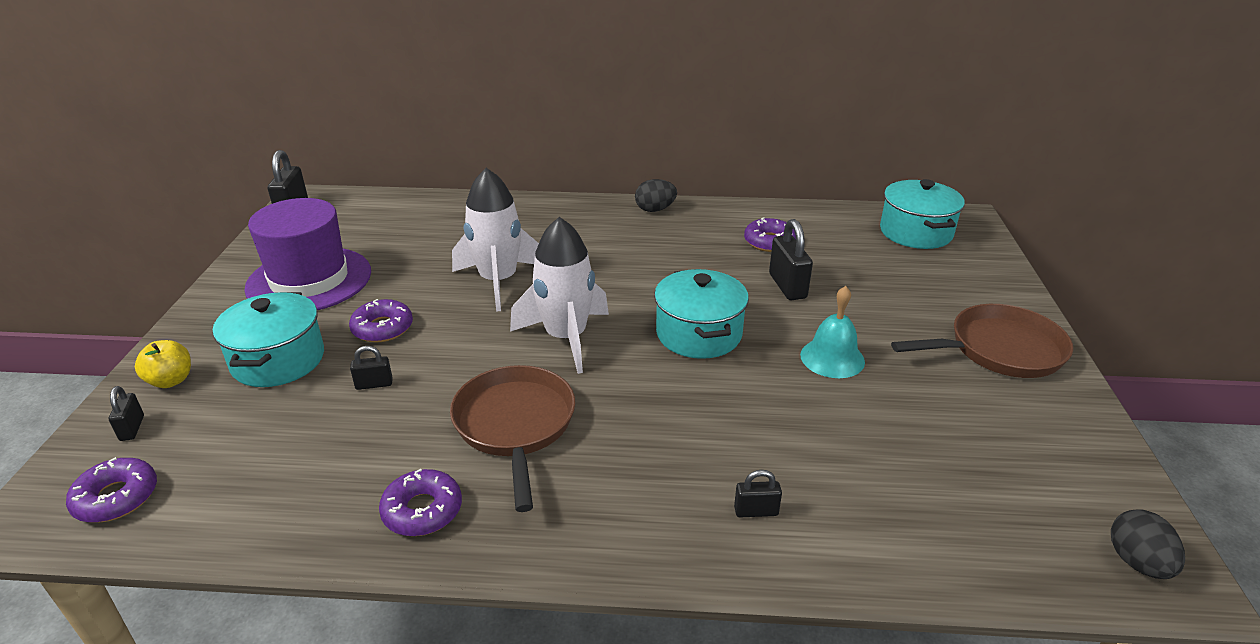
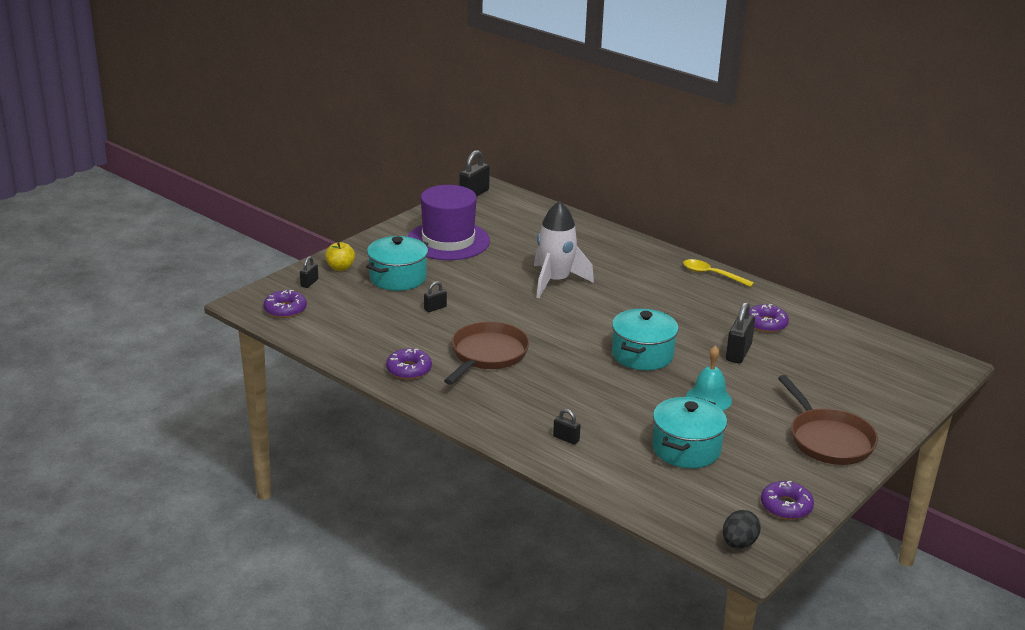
camera: 35 degrees right, 5 degrees down
(374, 384) = (435, 308): black padlock -> black padlock turned 60 degrees counterclockwise
(382, 328) = (464, 282): purple donut -> purple donut (786, 506)
(566, 338) = (561, 326): white rocket -> none
(655, 209) = (712, 275): black egg -> yellow spoon
(915, 232) = (890, 358): turquoise pot -> turquoise pot (686, 449)
(999, 350) = (828, 439): brown pan -> brown pan turned 45 degrees clockwise

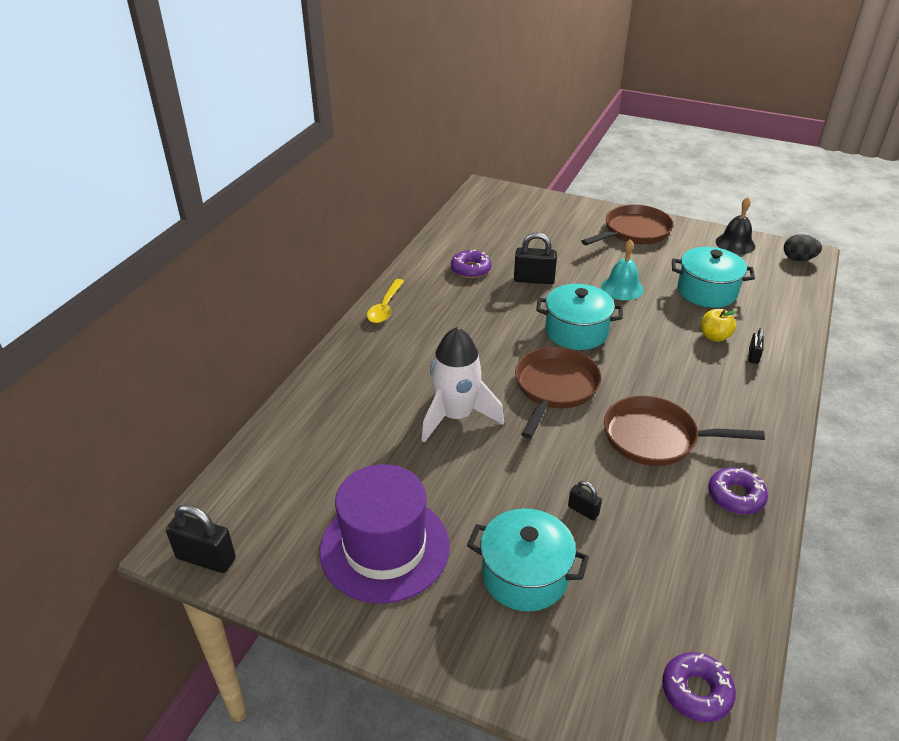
camera: 105 degrees left, 10 degrees up
(309, 283) = (600, 690): black padlock -> none
(340, 268) = (530, 663): yellow apple -> yellow apple (714, 336)
(568, 326) = (554, 388): none -> brown pan
(786, 506) = (735, 244): purple donut -> black bell

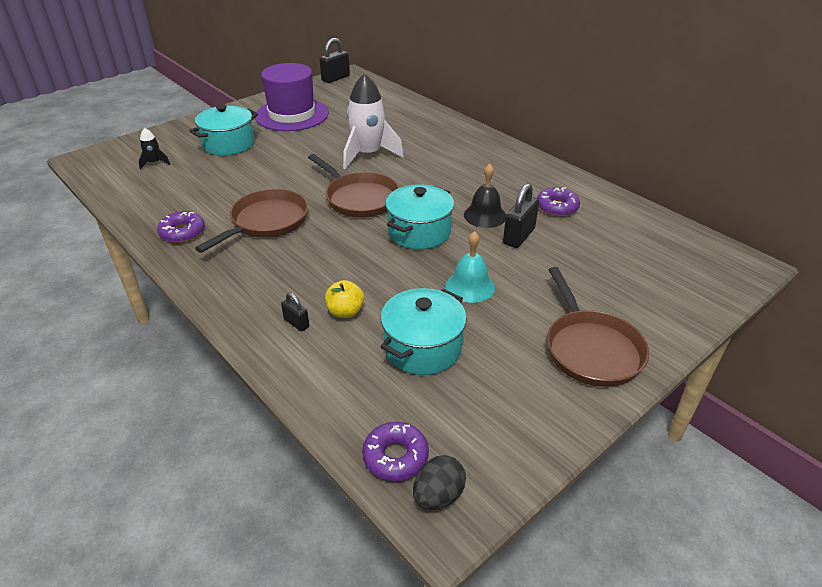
camera: 115 degrees right, 0 degrees up
(385, 307) = (518, 156): yellow spoon -> none
(583, 510) = (244, 173): black padlock -> none
(640, 637) = (154, 163): none -> black rocket
(696, 691) = (111, 167): purple donut -> purple donut (395, 456)
(735, 244) = (515, 441): black bell -> black bell (485, 215)

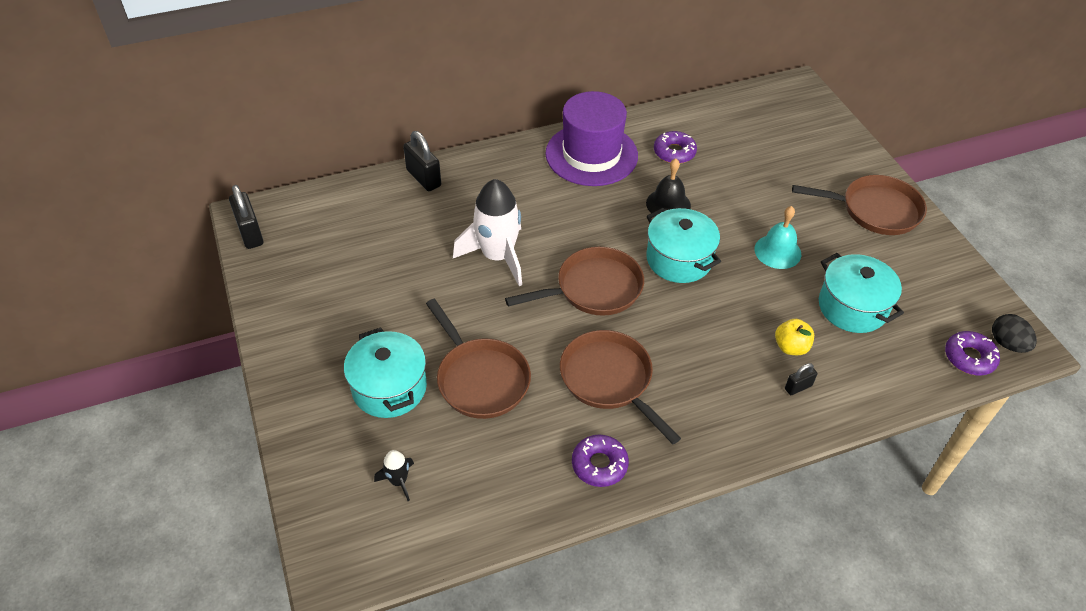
camera: 70 degrees left, 10 degrees up
(248, 171) = (480, 378): none -> brown pan
(292, 115) = (340, 304): purple hat -> purple hat (591, 154)
(518, 236) = (712, 194): black padlock -> black padlock (423, 178)

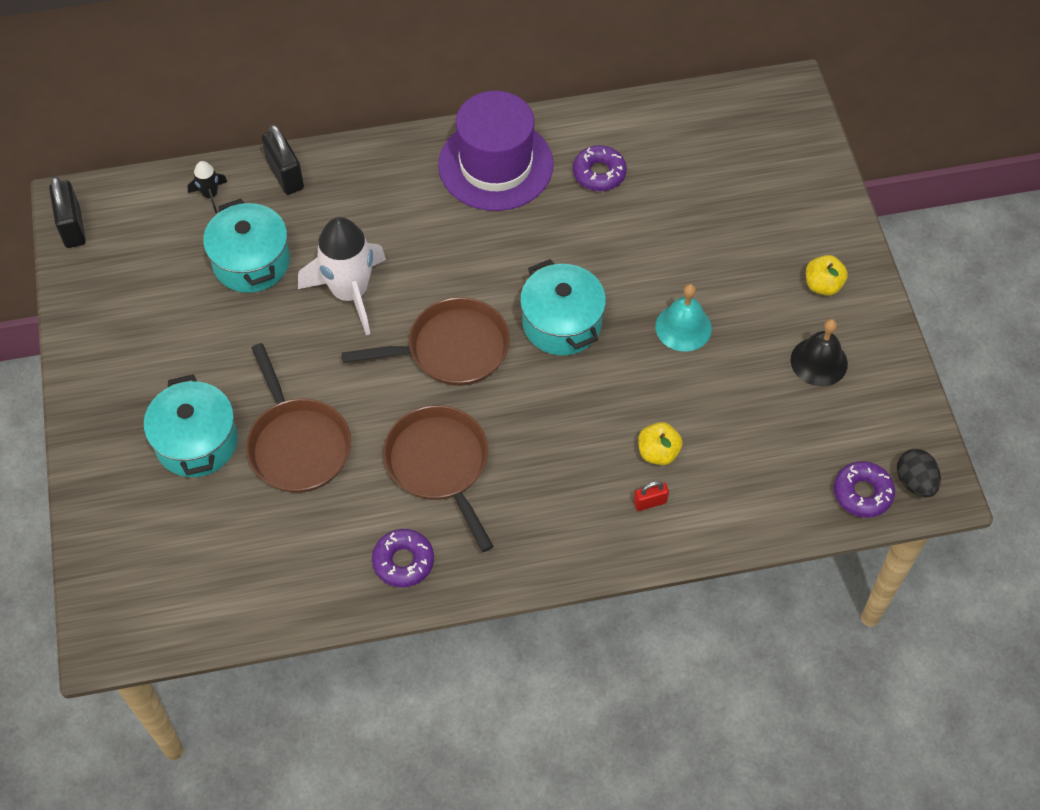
camera: 10 degrees right, 10 degrees up
(398, 481) = (187, 550): black rocket -> black rocket (210, 195)
(668, 204) = (570, 246): black bell -> black bell (819, 361)
(798, 387) = (650, 502): black padlock -> red padlock
(852, 307) = (748, 412): turquoise pot -> turquoise pot (251, 262)
(875, 210) = (823, 285): brown pan -> yellow apple

